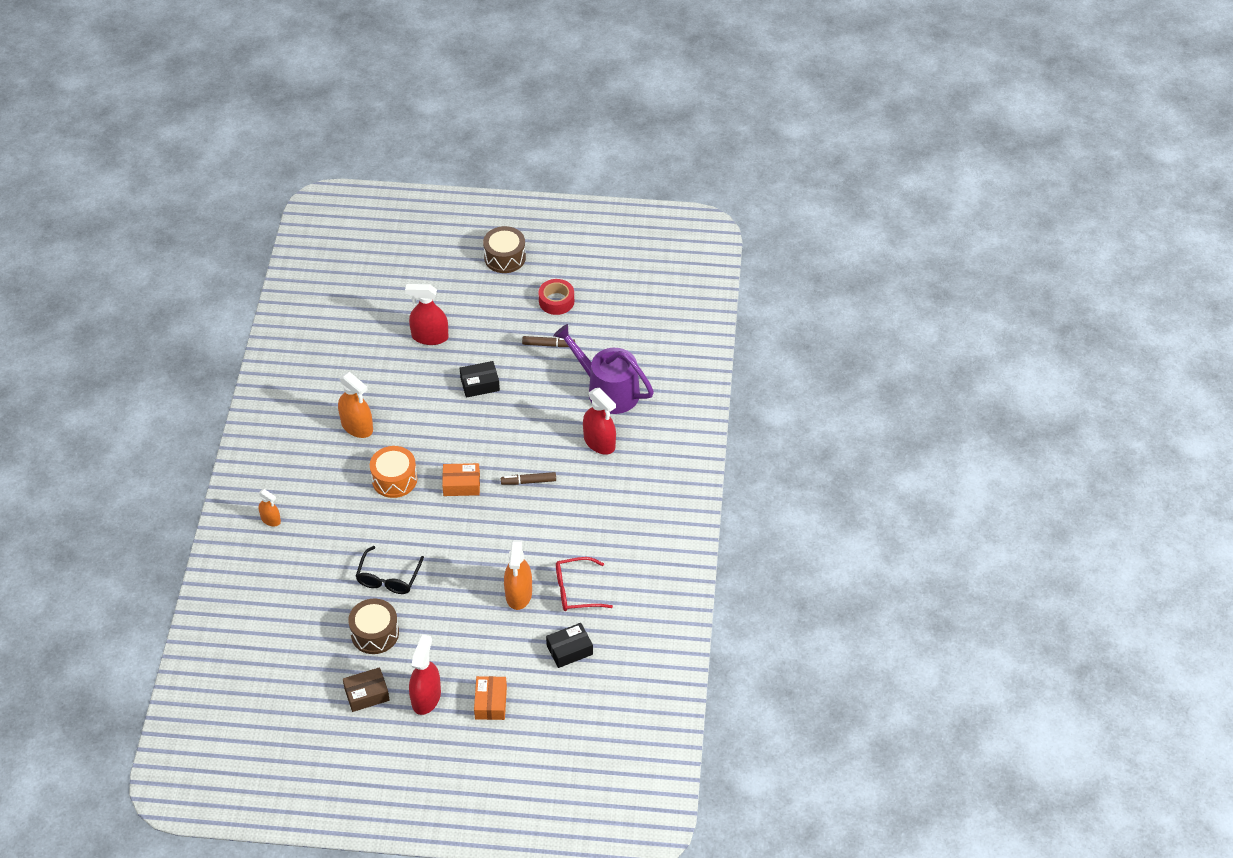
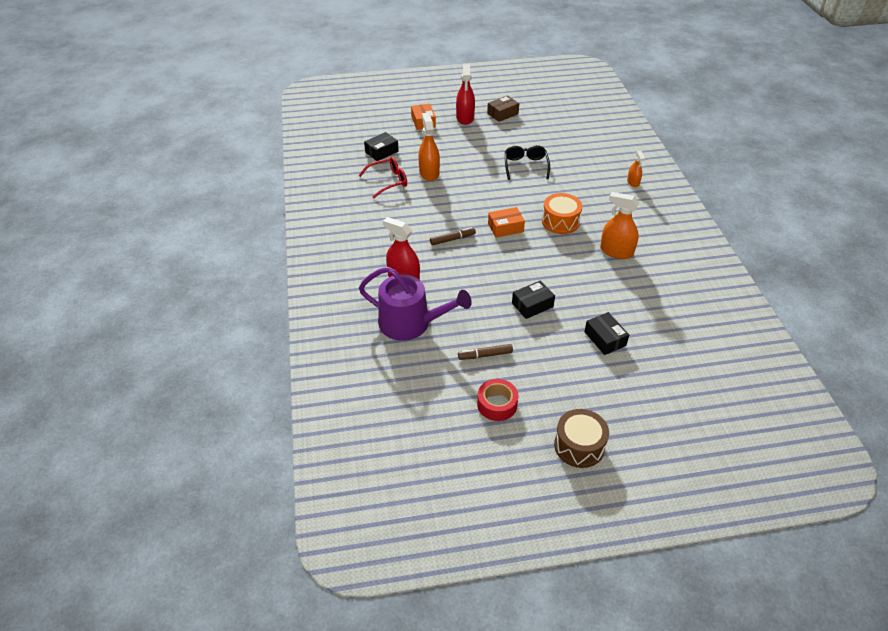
camera: 165 degrees right, 5 degrees down
(270, 519) = (633, 182): orange spray bottle -> orange spray bottle turned 120 degrees counterclockwise
(375, 633) = (516, 139): brown drum -> none
(430, 337) = (605, 339): red spray bottle -> black box

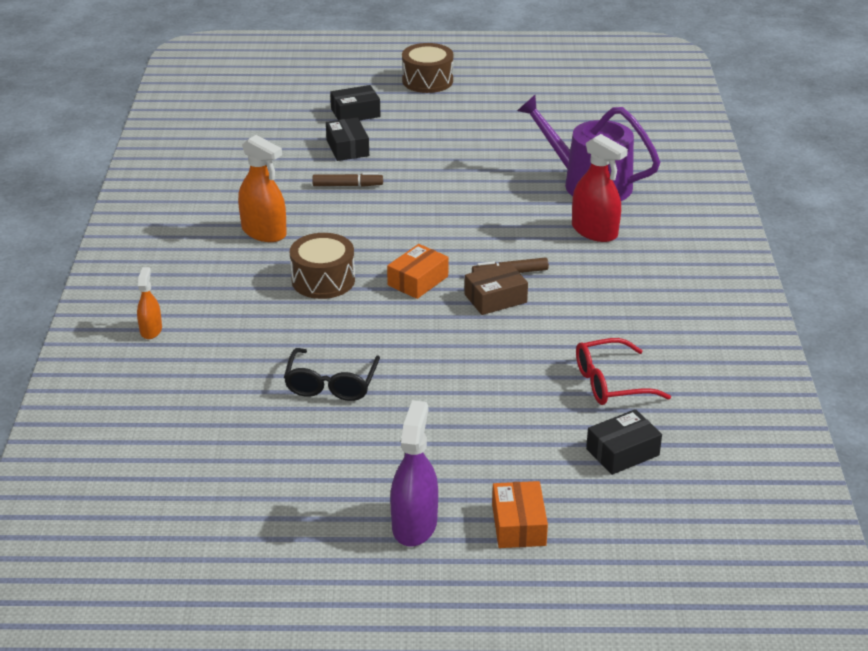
camera: 170 degrees left, 10 degrees down
(429, 173) = (527, 391): orange spray bottle -> none
(465, 118) = (414, 525): red spray bottle -> purple spray bottle
(485, 355) = (501, 148): brown marker -> brown marker (347, 185)
(497, 404) = (500, 112): red tape -> none
(502, 114) = (318, 526): brown box -> brown box (495, 298)
(505, 228) = (418, 281): orange box -> orange box turned 45 degrees counterclockwise
(532, 305) = (421, 186): black box -> black box (355, 113)
(560, 222) = (323, 280): orange drum -> brown drum

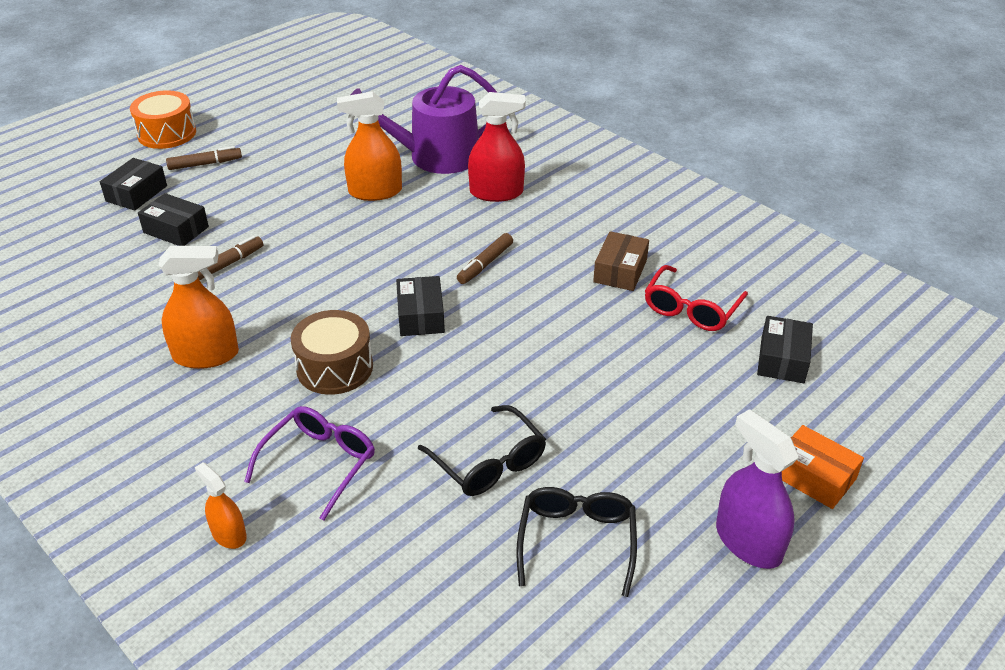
camera: 45 degrees left, 5 degrees up
(241, 325) = (319, 463): none -> purple glasses
(316, 454) = (577, 541): none -> black glasses
(418, 281) = (421, 316): orange box -> black box
(423, 113) = (205, 164): none -> brown marker
(427, 81) = (167, 133): brown drum -> orange drum
(495, 298) = (506, 293): brown box -> brown box (620, 271)
(508, 187) = (375, 192): none -> orange spray bottle

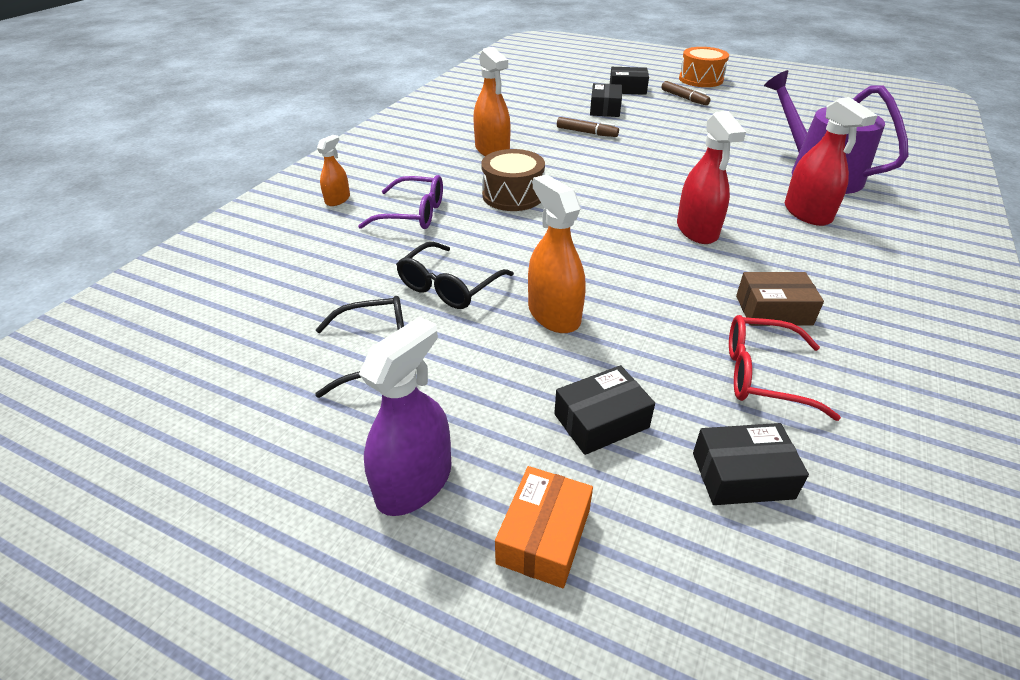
camera: 70 degrees right, 0 degrees up
(375, 192) = (733, 160): orange spray bottle -> orange spray bottle (554, 314)
(421, 316) = (599, 215): black box -> black box (601, 421)
(485, 264) = (697, 230): brown marker -> red spray bottle

